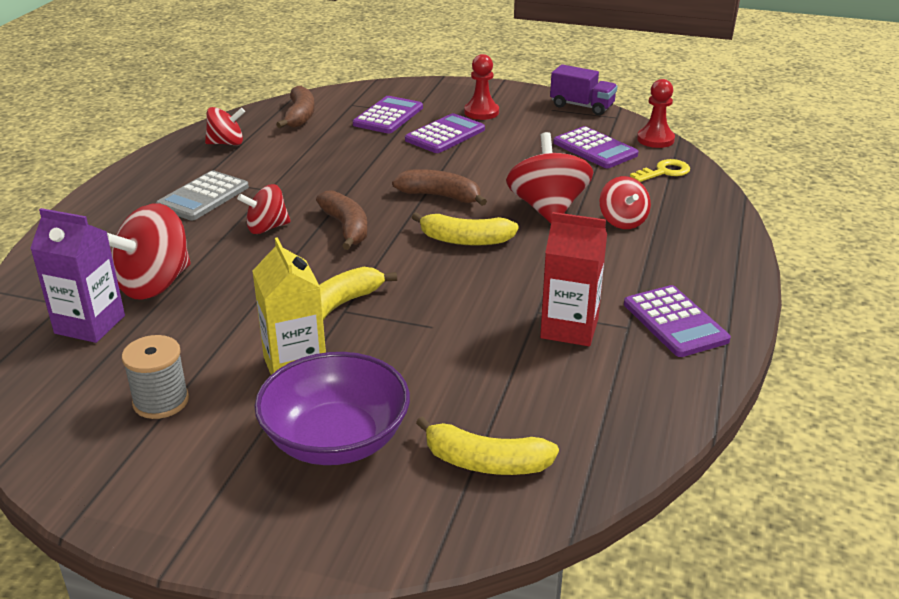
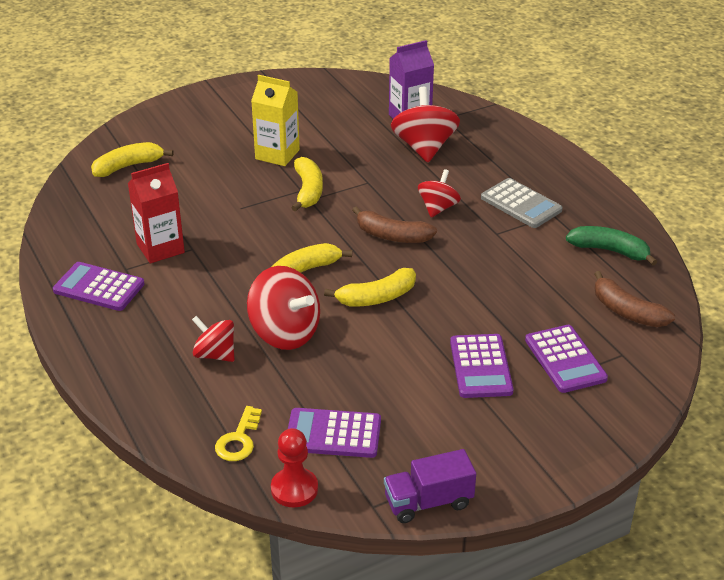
camera: 135 degrees right, 5 degrees up
(161, 401) = (310, 113): grey spool -> none
(203, 197) = (521, 204): grey calculator -> grey calculator turned 150 degrees clockwise
(226, 143) = (610, 251): red spinning top -> green banana
(336, 440) = (208, 140): purple bowl -> none
(441, 196) = (376, 298): brown banana -> yellow banana
(481, 112) = (502, 421): red pawn -> none

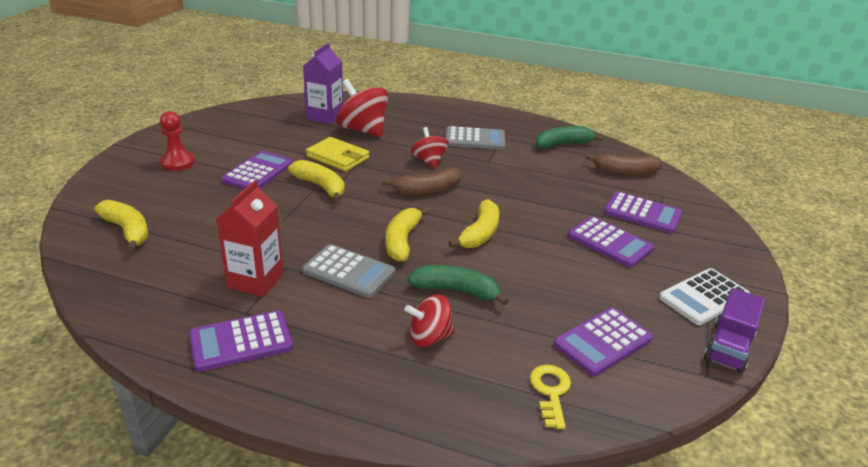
camera: 45 degrees left, 5 degrees down
(128, 166) = (128, 231): yellow banana -> yellow banana turned 120 degrees clockwise
(229, 275) = (349, 272): none -> grey calculator
(239, 440) = (550, 392): yellow key -> yellow key turned 150 degrees counterclockwise
(277, 154) = (258, 172): yellow carton -> purple calculator
(285, 333) = (456, 291): red spinning top -> green banana
(294, 489) = (646, 401): red pawn -> red pawn (178, 163)
(361, 168) = (338, 157): none -> yellow wallet
(483, 457) = (704, 297): none -> white calculator

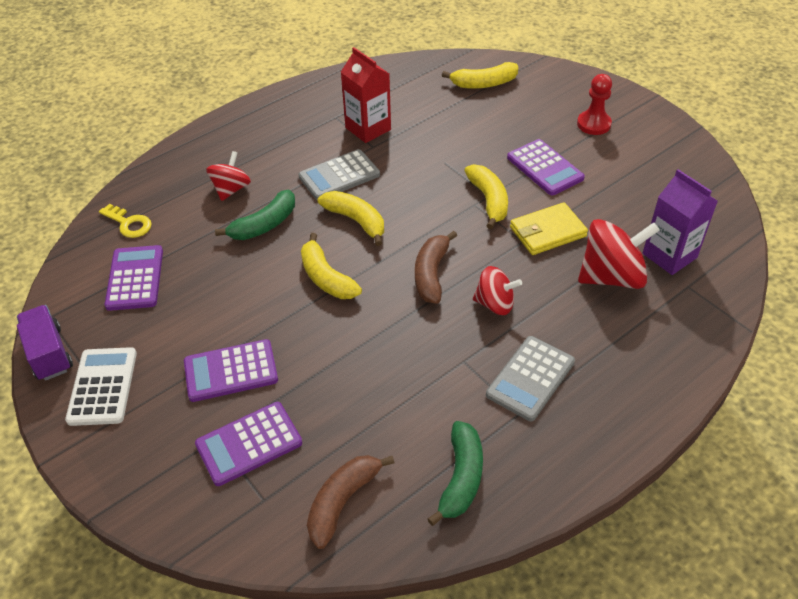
camera: 125 degrees right, 15 degrees up
(241, 341) = (307, 109): purple calculator -> none
(321, 186) = (489, 200): yellow banana -> yellow banana turned 90 degrees counterclockwise

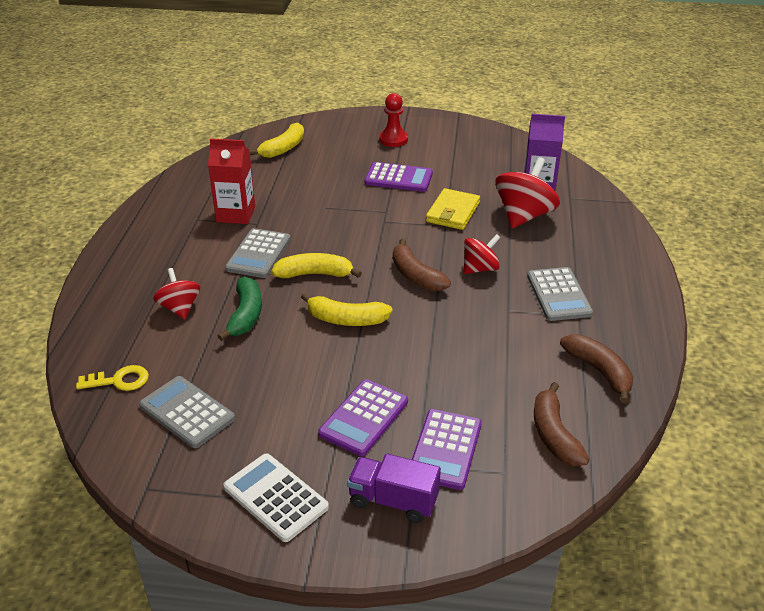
camera: 45 degrees left, 10 degrees down
(49, 353) = (189, 510): purple truck -> purple truck (393, 501)
(135, 278) = (187, 412): purple calculator -> grey calculator
(461, 478) = (599, 371): green banana -> brown banana
(489, 200) = (390, 214): yellow banana -> none

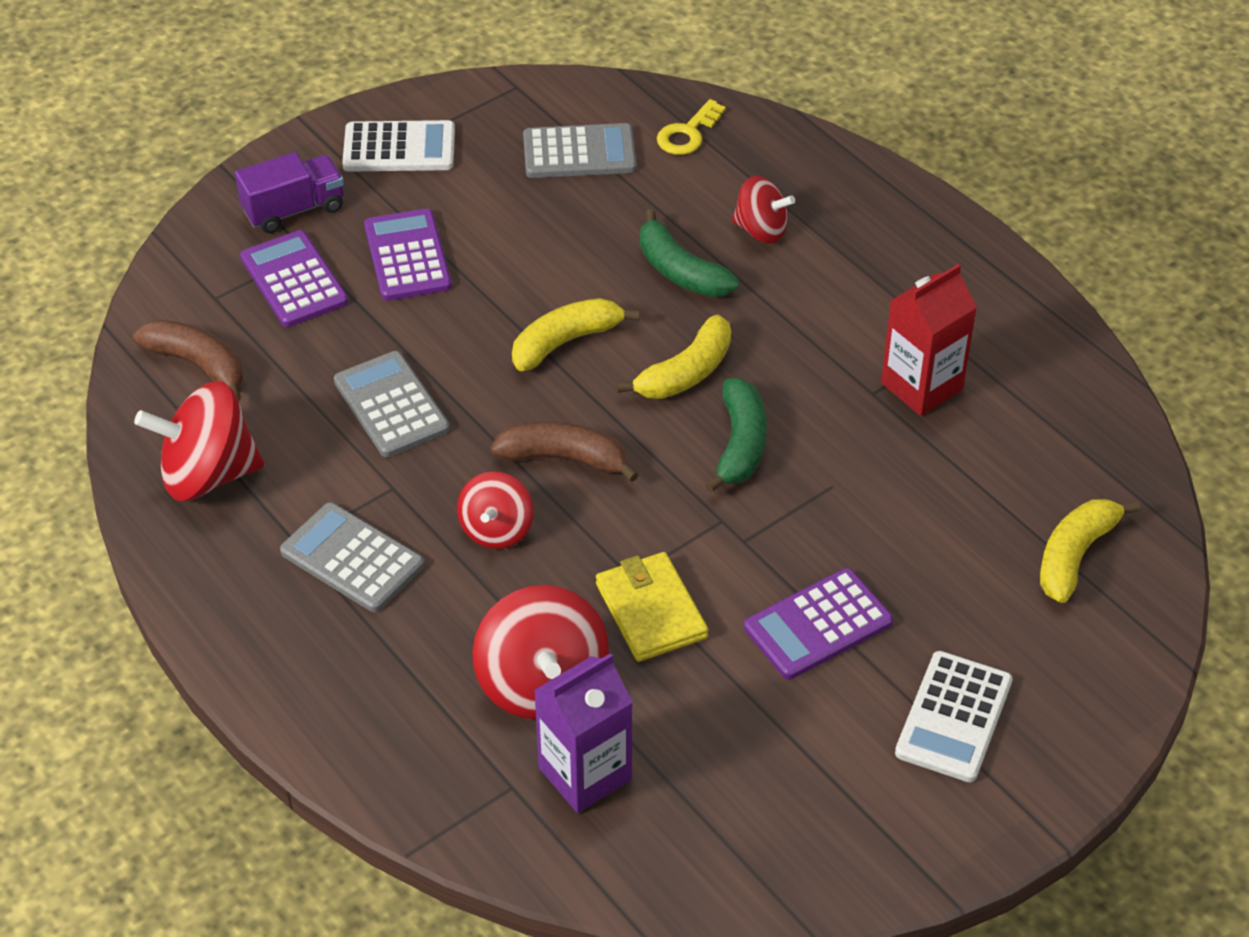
camera: 135 degrees right, 10 degrees up
(258, 254) = (794, 351): grey calculator -> grey calculator (391, 405)
(283, 148) = (1075, 555): yellow banana -> yellow banana turned 45 degrees clockwise
(336, 238) = (740, 444): none -> green banana
(393, 139) = (954, 717): red pawn -> white calculator
(599, 371) = (208, 474): brown banana -> red spinning top

